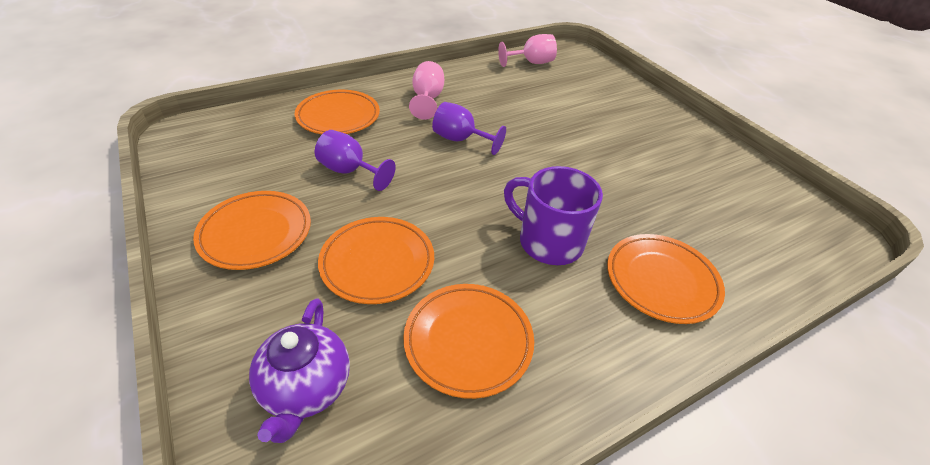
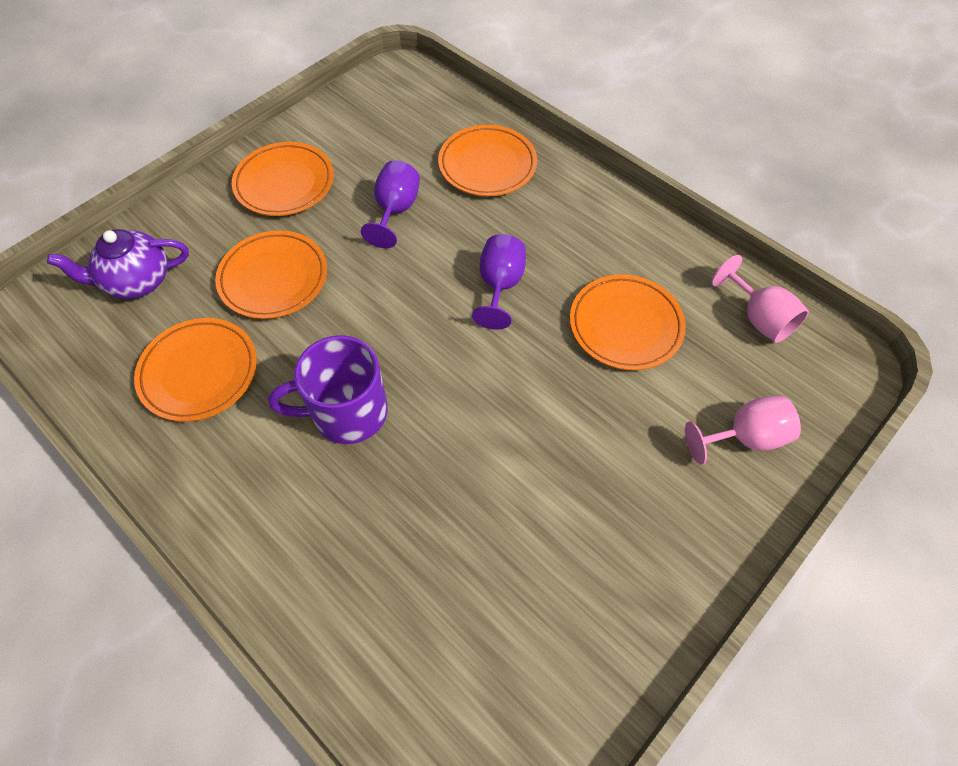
camera: 75 degrees right, 15 degrees up
(427, 99) = (571, 228): pink goblet -> pink goblet (744, 437)
(548, 242) = (347, 413): purple mug -> purple mug turned 120 degrees counterclockwise
(661, 281) = (318, 538): orange plate -> orange plate (625, 325)

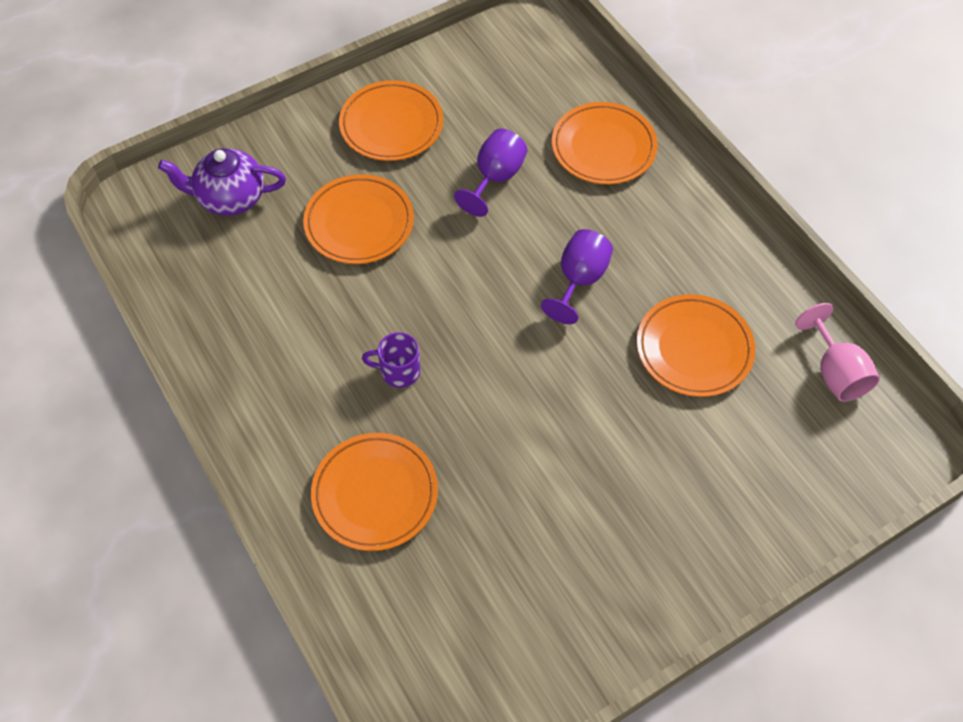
camera: 15 degrees right, 0 degrees up
(199, 372) = (271, 301): orange plate -> orange plate (375, 494)
(347, 413) = (398, 371): purple mug -> purple mug, size x0.54
(744, 437) = (776, 486): pink goblet -> none

